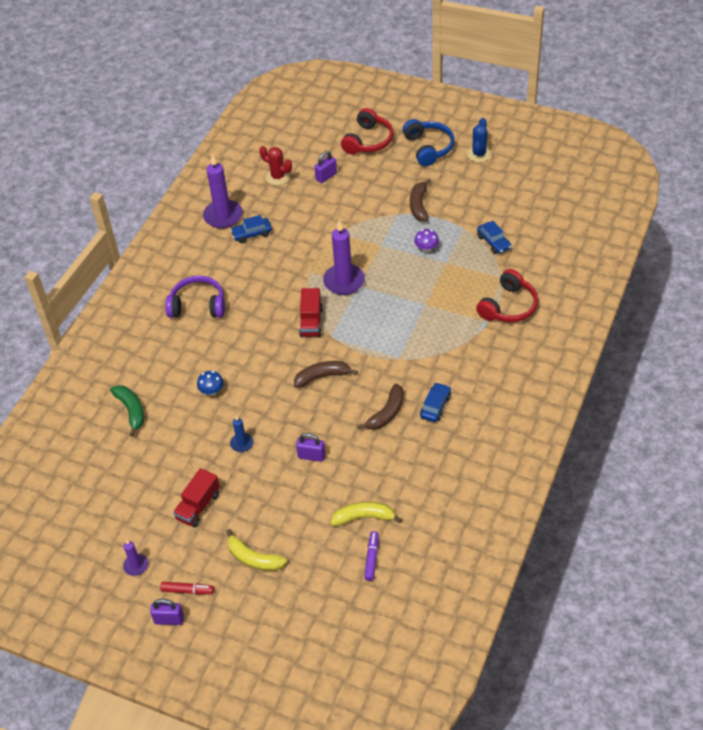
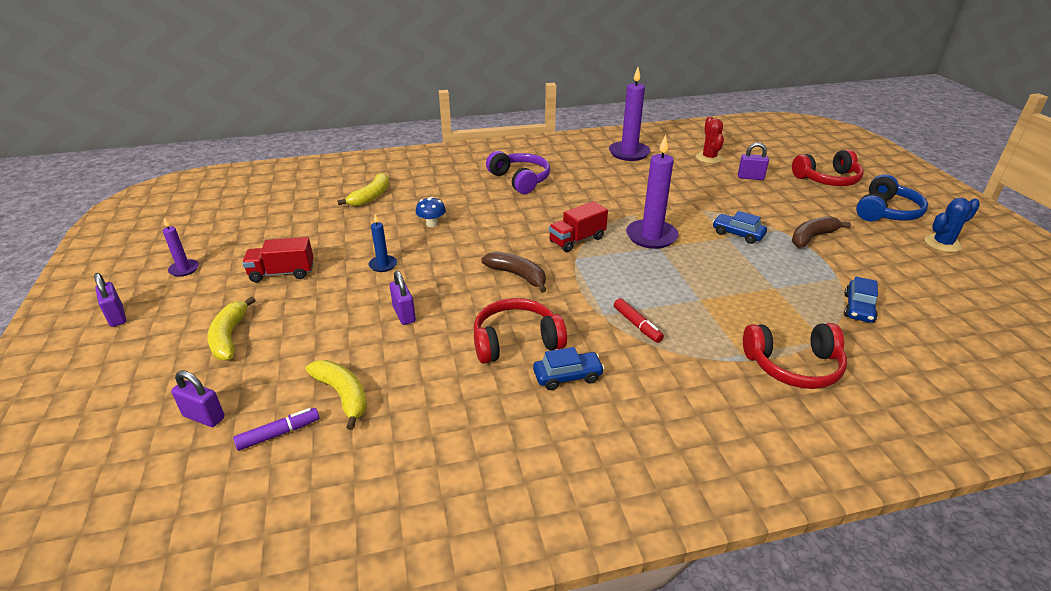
camera: 50 degrees right, 15 degrees down
(131, 410) = (371, 197): green banana -> yellow banana
(187, 590) = (163, 312): red marker -> red marker (637, 325)
(252, 234) = (631, 171): blue car -> blue car (737, 234)
(327, 591) = (204, 417): none -> purple padlock
(386, 413) = (516, 341): brown banana -> red headphones
(426, 249) = (769, 266): purple mushroom -> none

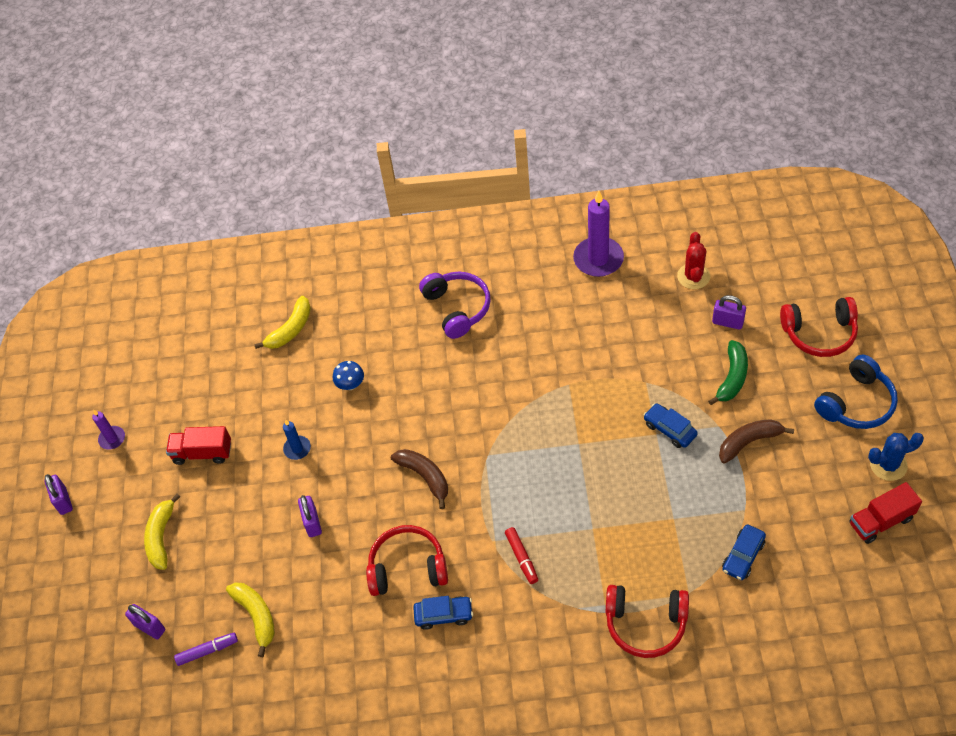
camera: 15 degrees right, 20 degrees up
(577, 240) = (496, 425): red truck -> red truck (881, 521)
(651, 236) = (575, 425): purple candle -> none
(773, 204) = (732, 377): none -> green banana

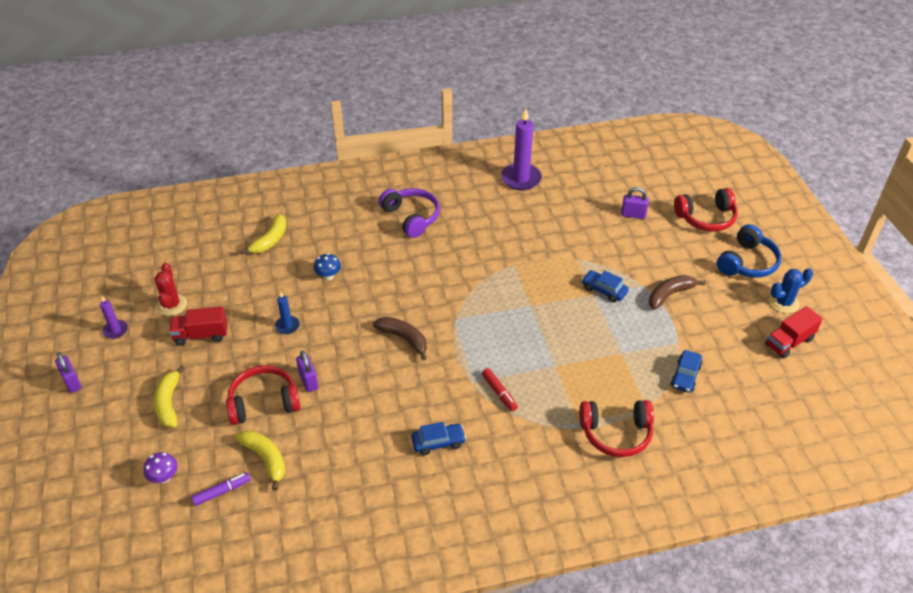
camera: 15 degrees left, 10 degrees down
(149, 627) = (164, 477): purple padlock -> purple mushroom
(407, 568) = (400, 409): red headphones -> red headphones (263, 402)
(693, 276) = (599, 186): red cactus -> red cactus (172, 305)
(732, 377) = (645, 251): green banana -> none

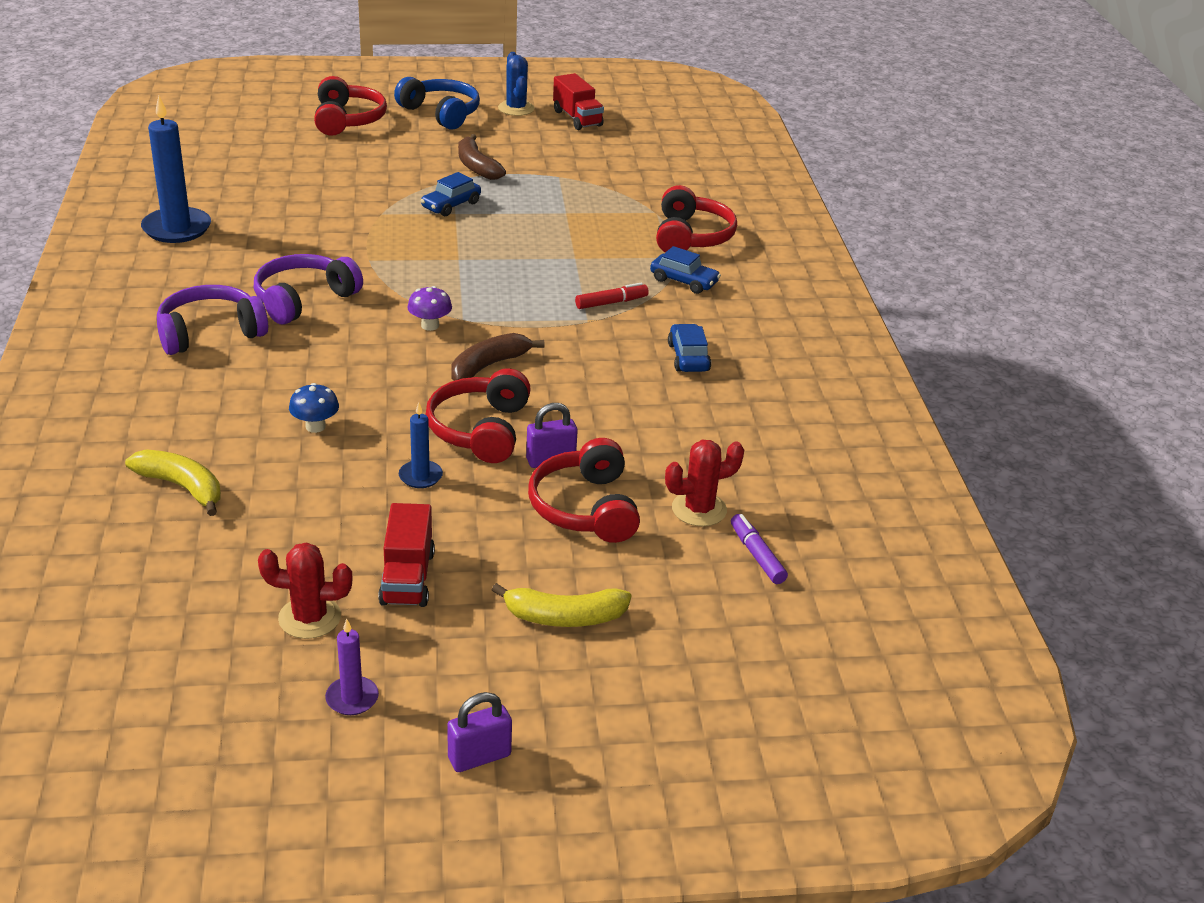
camera: 85 degrees left, 10 degrees down
(164, 477) = (724, 620): purple mushroom -> purple mushroom (430, 325)
(266, 459) = (699, 509): yellow banana -> red cactus
(335, 345) = (481, 430): none -> red headphones
(457, 246) = (304, 300): none -> purple headphones
(521, 179) = (177, 228): purple candle -> blue candle
(633, 215) = (313, 162): purple padlock -> none
(685, 376) = (613, 182): blue car -> blue car (684, 281)

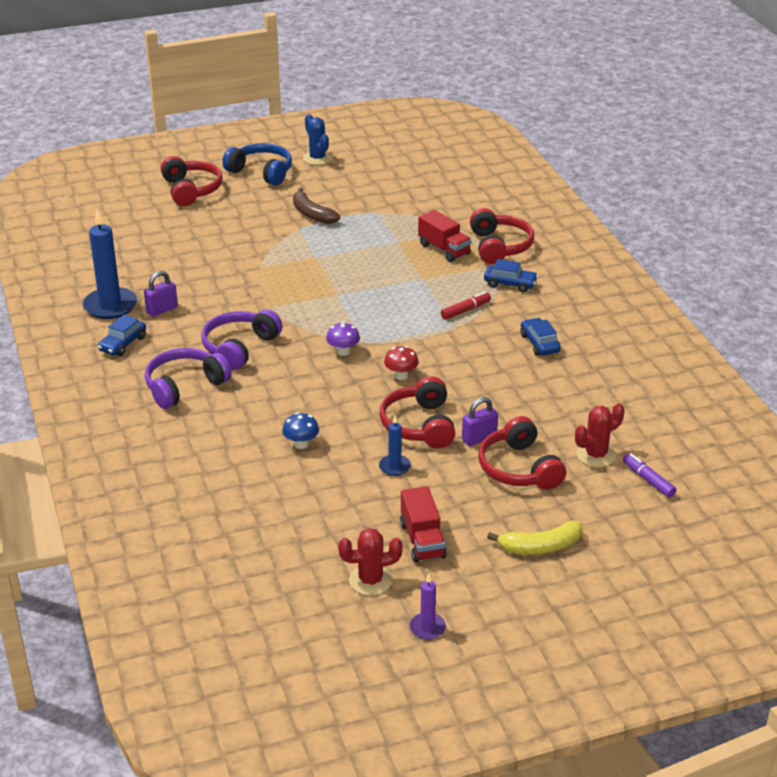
camera: 10 degrees left, 0 degrees up
(182, 487) = (231, 506): yellow banana -> none
(451, 205) = (309, 251): blue car -> blue car (123, 344)
(479, 757) = (529, 648): purple padlock -> purple padlock (162, 310)
(488, 366) = (401, 375): brown banana -> red mushroom
(577, 118) = (368, 159): red truck -> red truck (444, 249)

